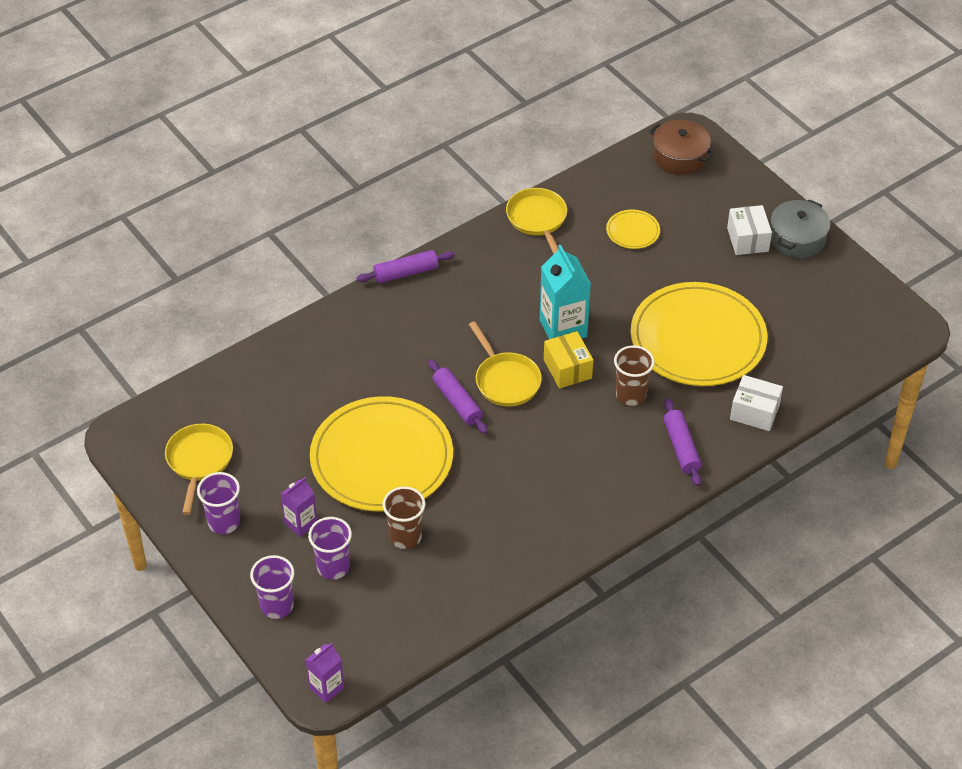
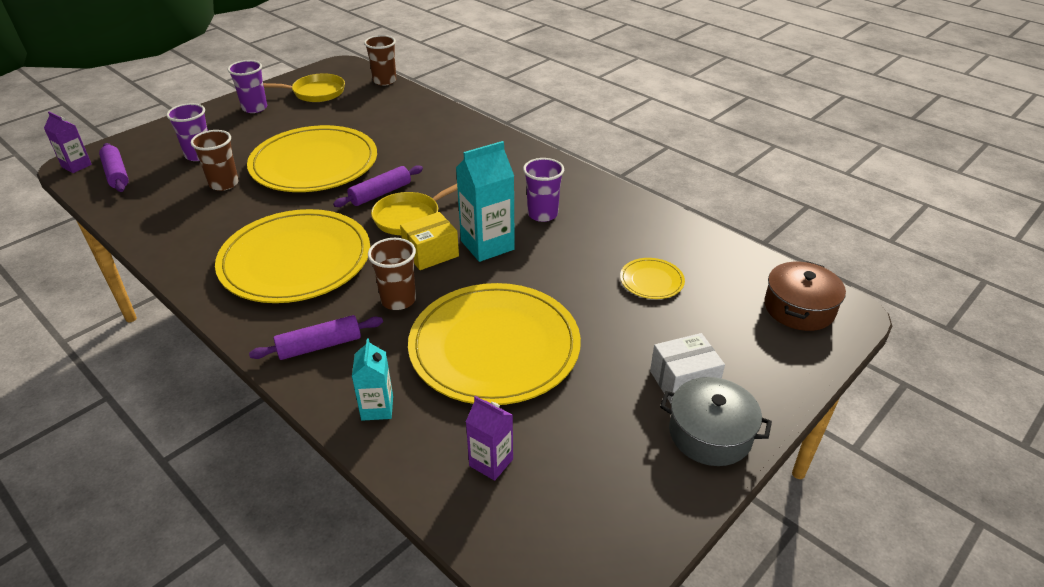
camera: 80 degrees right, 10 degrees down
(188, 391) = (384, 81): none -> brown cup
(277, 606) = (167, 137): purple cup -> purple cup (542, 214)
(300, 523) = (248, 137): purple carton -> purple carton (491, 462)
(406, 273) = (535, 152): purple rolling pin -> purple rolling pin (116, 174)
(538, 220) = (637, 215): yellow pan -> none
(560, 468) = (295, 260): none -> yellow plate
(754, 412) = (377, 408): white box -> turquoise carton

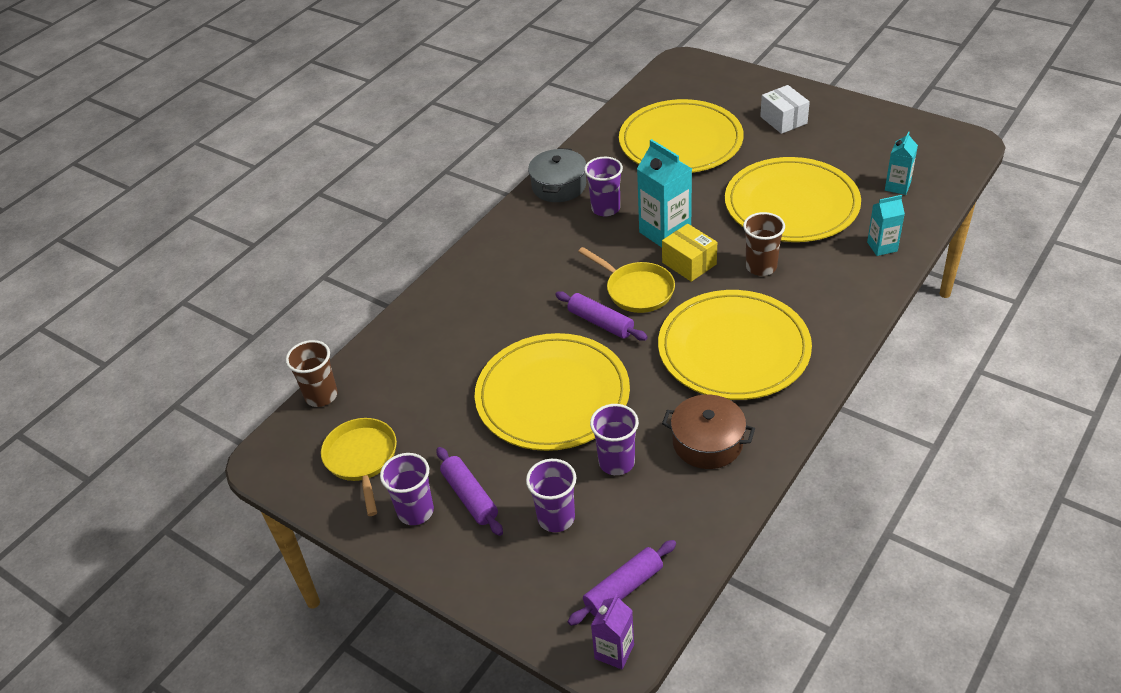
camera: 95 degrees left, 5 degrees up
(224, 184) = (616, 462): brown cup -> purple cup
(319, 346) = (836, 296): purple rolling pin -> purple rolling pin (470, 497)
(491, 462) = (897, 186): purple carton -> turquoise carton
(651, 281) = (680, 141): yellow plate -> yellow plate, size x2.41
(710, 434) = (824, 107): grey pot -> grey pot (559, 186)
(799, 308) = (686, 79): brown pot -> brown pot (707, 442)

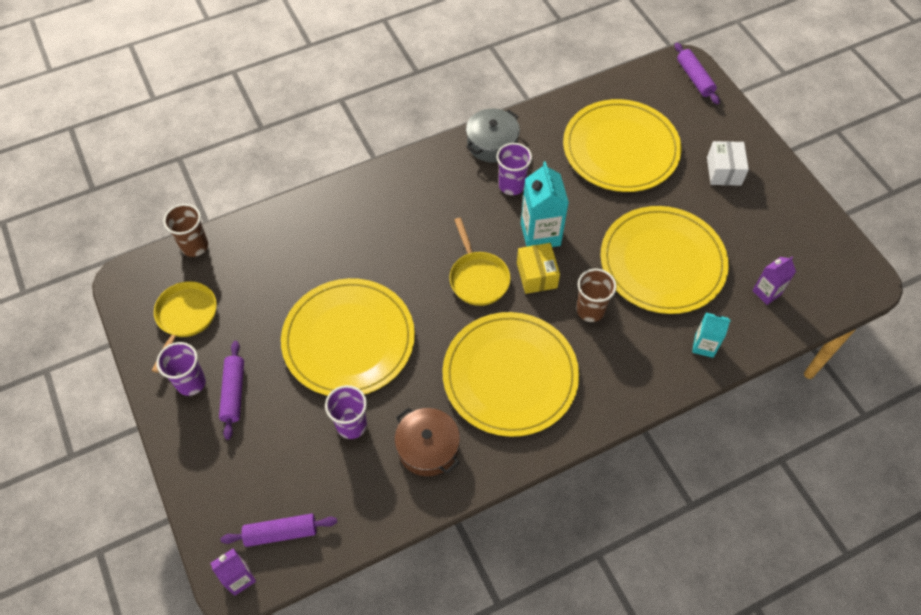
camera: 25 degrees right, 15 degrees up
(556, 518) = (277, 446): purple cup -> none
(600, 323) = (429, 293): purple rolling pin -> purple rolling pin (694, 78)
(897, 186) = (766, 292): turquoise carton -> purple carton

